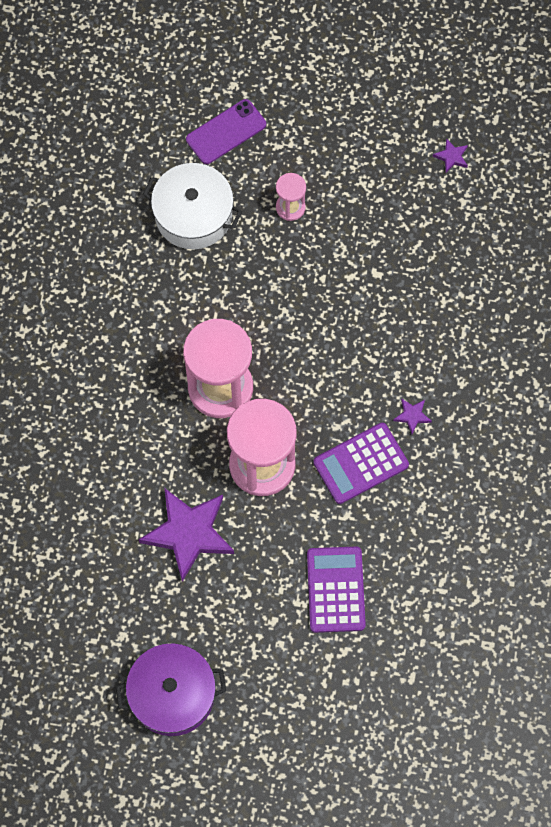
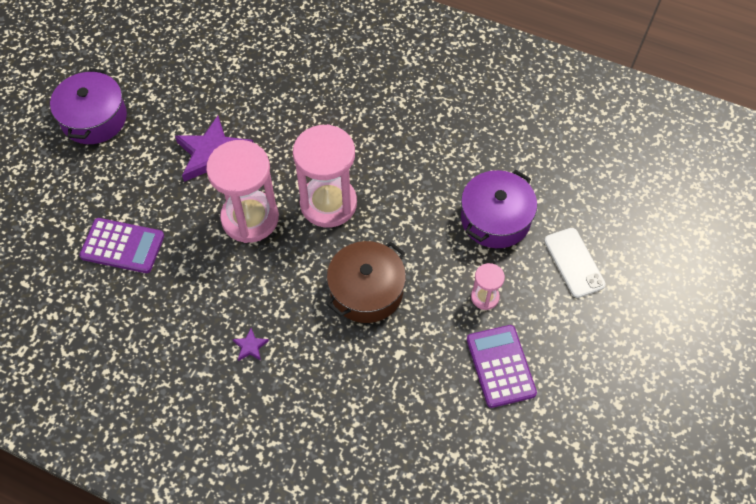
camera: 105 degrees right, 10 degrees down
(193, 215) = (495, 219): white pot -> purple pot
(226, 132) = (574, 262): purple phone -> white phone
(316, 321) = (366, 291): none -> brown pot
(361, 464) = (222, 293): purple calculator -> purple calculator (500, 366)
(451, 157) = (507, 458): purple star -> none

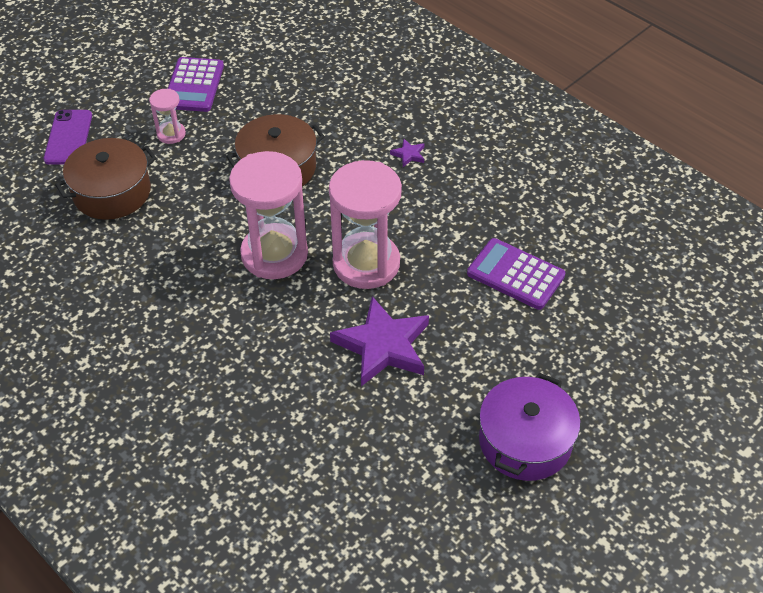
camera: 160 degrees left, 10 degrees down
(495, 219) = (112, 192): purple pot -> brown pot
(574, 262) = (68, 137): white phone -> purple phone

